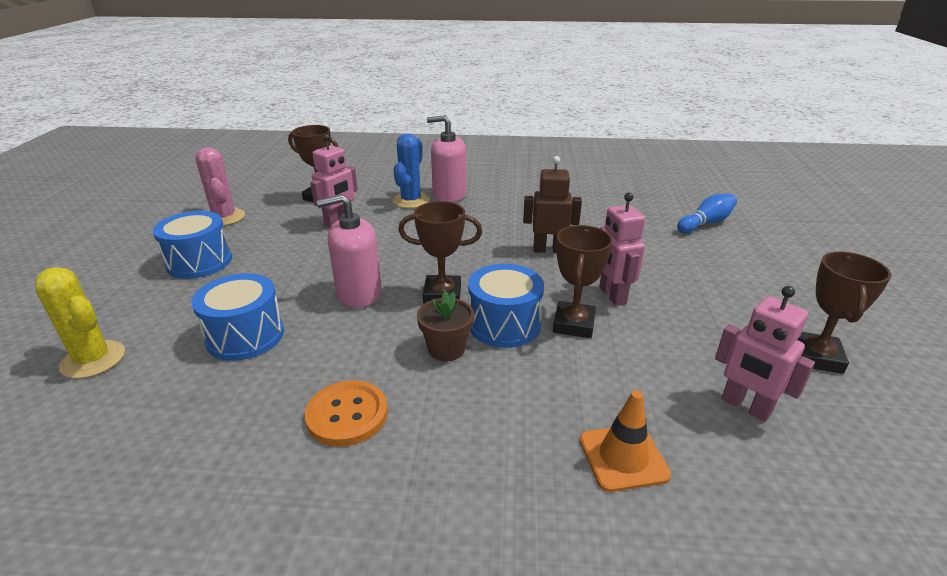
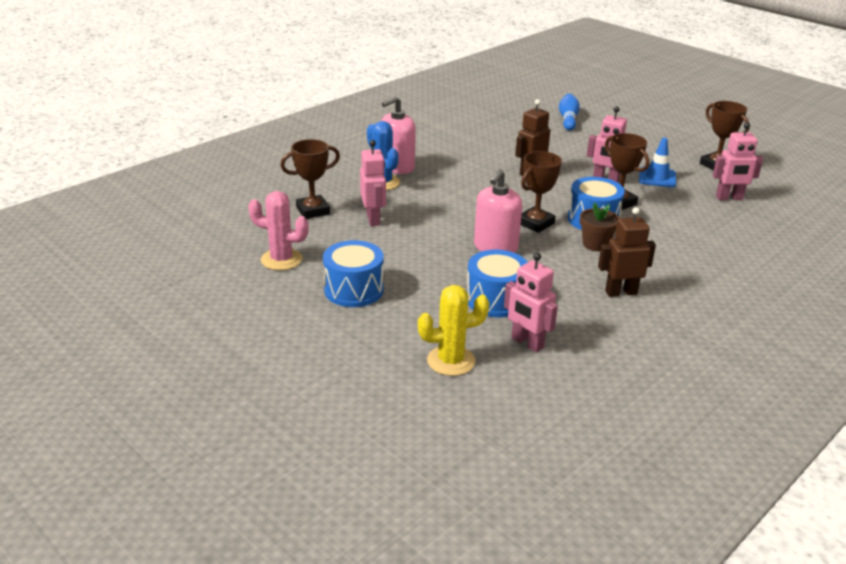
camera: 50 degrees left, 0 degrees up
(162, 392) = (527, 343): none -> pink robot
(347, 415) = (621, 292): orange button -> brown robot
(623, 457) = (729, 239): orange traffic cone -> none
(687, 326) = (657, 178): none -> blue traffic cone

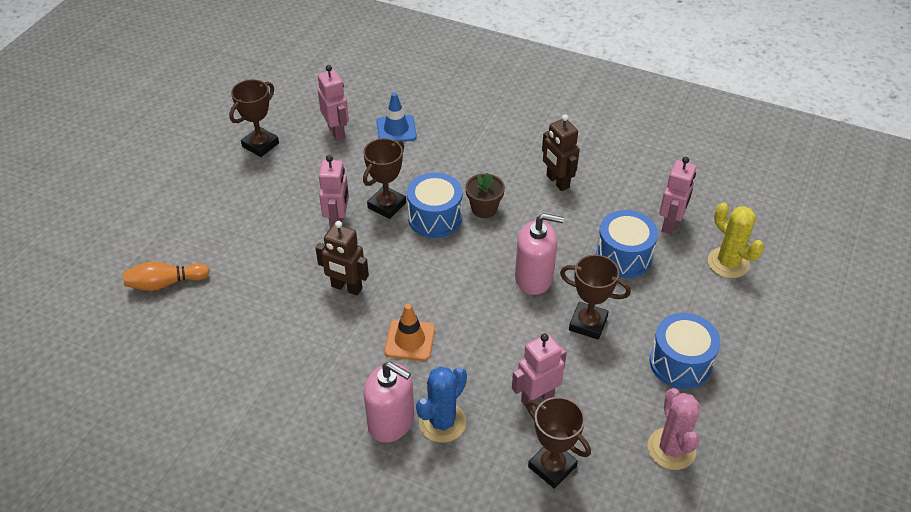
camera: 110 degrees left, 15 degrees up
(463, 185) = (410, 340): none -> orange traffic cone
(535, 223) = (467, 258): brown trophy -> brown trophy (588, 323)
(568, 119) = (165, 283): blue bowling pin -> orange bowling pin
(657, 178) = (312, 184): blue traffic cone -> blue traffic cone (396, 129)

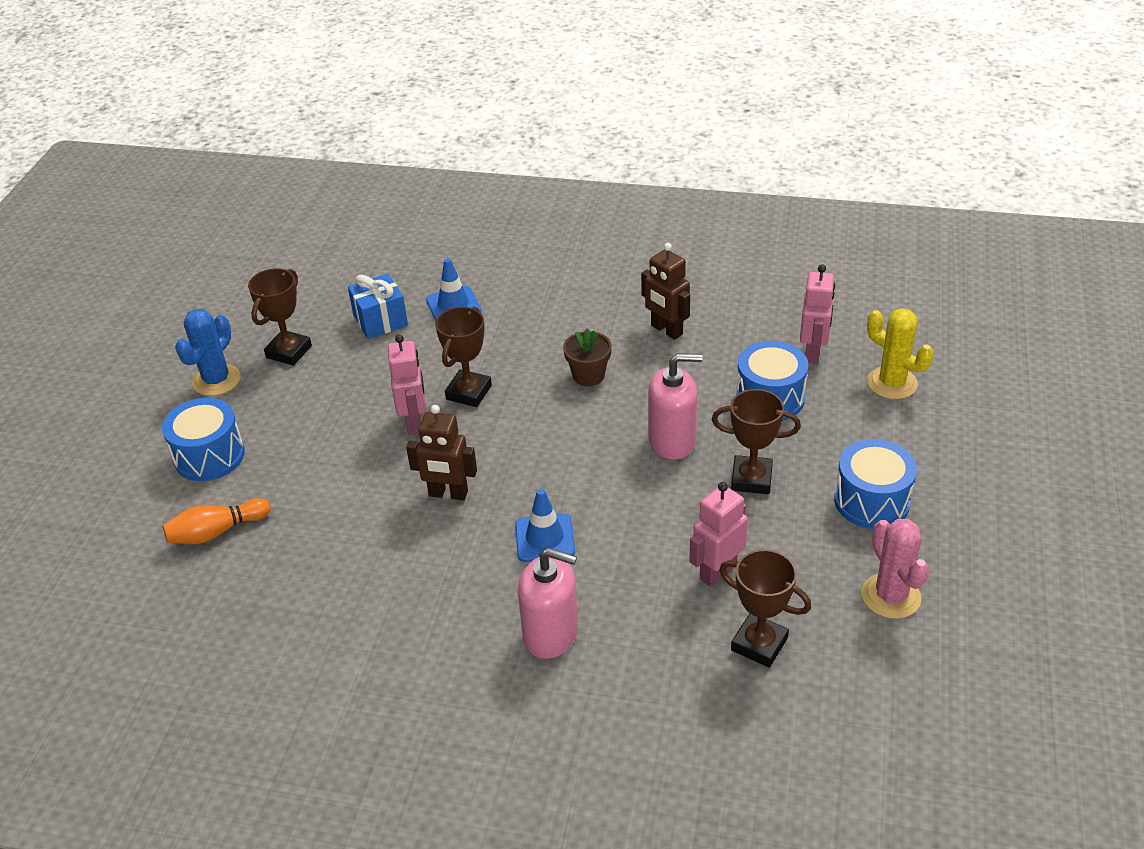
camera: 10 degrees left, 5 degrees down
(337, 132) = (380, 320): pink robot -> blue gift
(410, 340) = (544, 538): orange traffic cone -> blue traffic cone
(435, 218) = (532, 396): blue drum -> blue drum (209, 456)
(442, 422) = (613, 622): blue cactus -> blue cactus (216, 380)

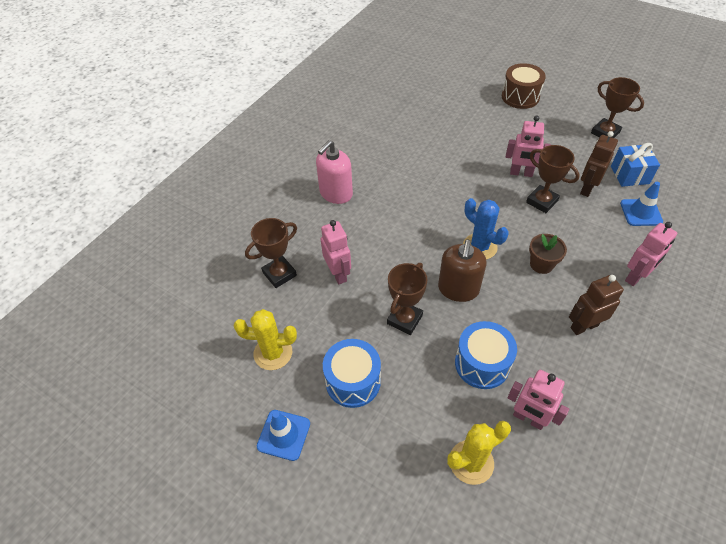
camera: 110 degrees right, 10 degrees up
(209, 456) = (520, 97): blue drum -> brown drum
(216, 380) = (584, 104): blue cactus -> blue cactus (480, 247)
(216, 532) = (463, 95): orange bowling pin -> none
(448, 494) = (454, 176): brown robot -> brown robot (587, 188)
(544, 538) = (402, 206): blue traffic cone -> blue traffic cone (284, 435)
(568, 300) = (636, 277): none -> pink robot
(672, 441) = (458, 289): pink soap dispenser -> brown soap dispenser
(891, 596) = (273, 353): pink cactus -> yellow cactus

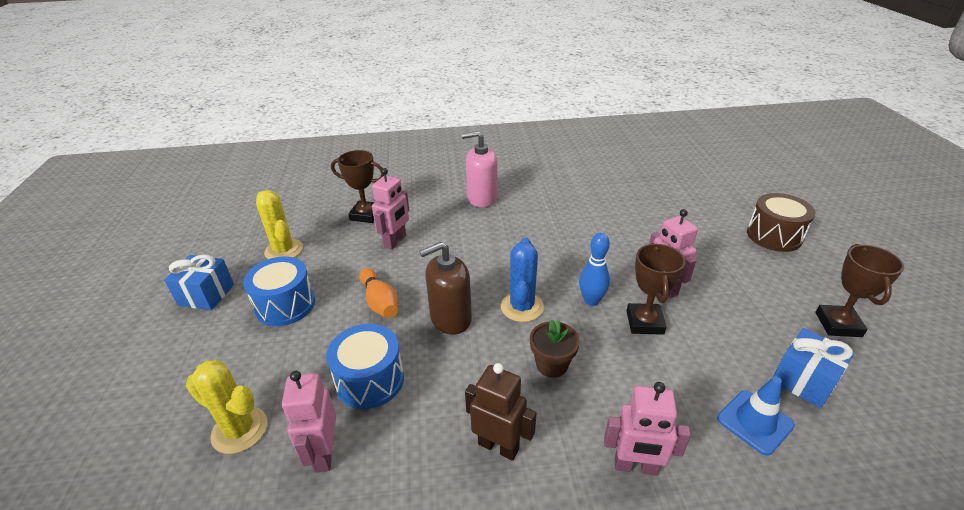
camera: 50 degrees right, 15 degrees down
(284, 435) = (206, 295): blue traffic cone -> blue gift
(404, 319) = (380, 302): brown trophy -> orange bowling pin
(503, 211) = (591, 301): none -> blue bowling pin
(587, 188) = (719, 350): brown robot -> none

